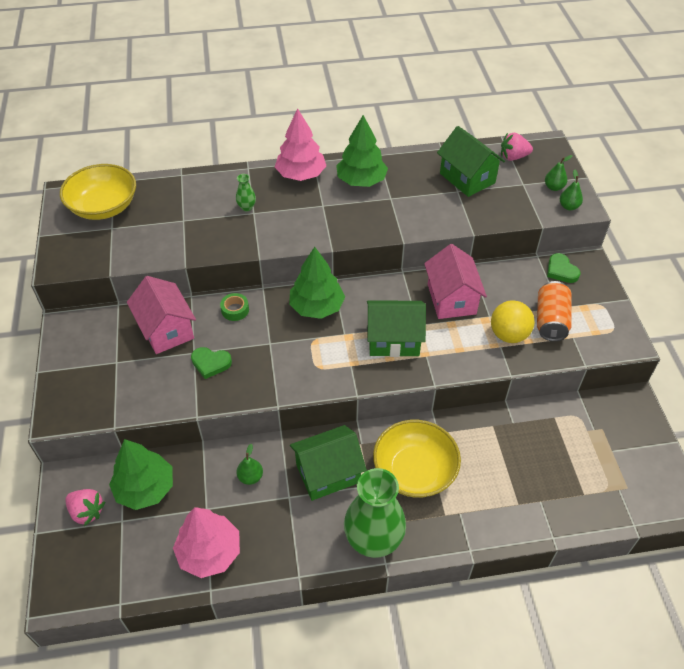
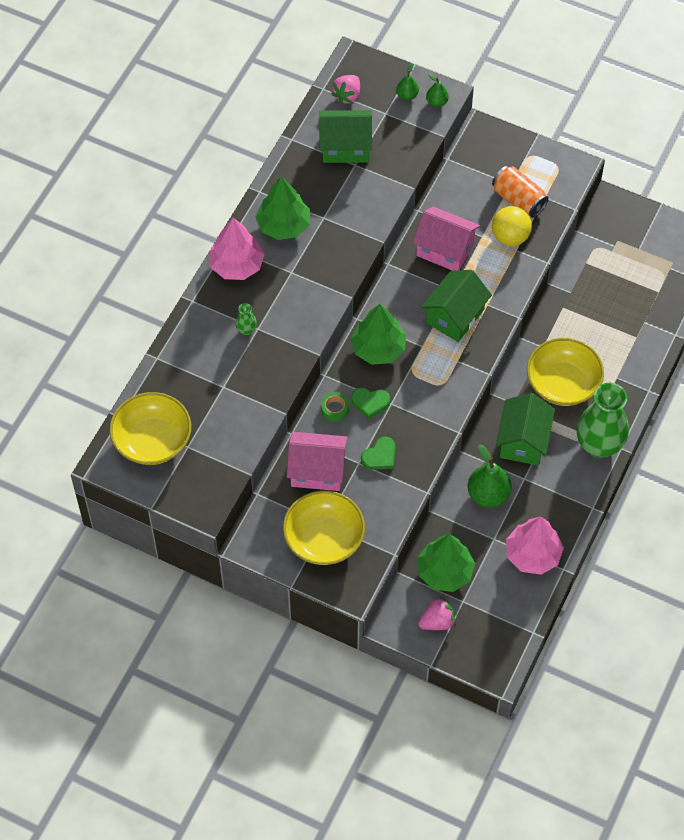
camera: 55 degrees left, 10 degrees up
(100, 369) = (324, 538): none -> yellow bowl
(250, 477) = (488, 494): green pear -> green pear, size x1.82
(561, 270) = (476, 155): green heart -> green heart (370, 403)

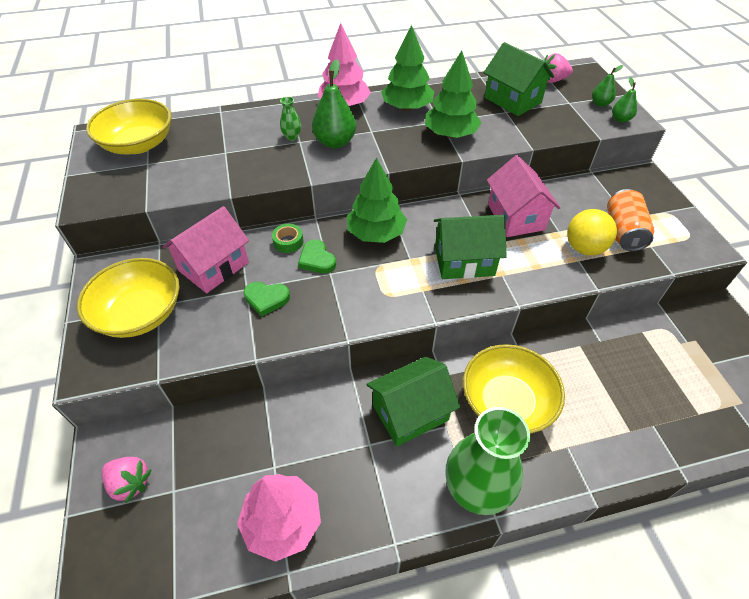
camera: 50 degrees right, 10 degrees down
(317, 471) = (214, 267): pink house -> pink house turned 75 degrees clockwise
(445, 572) = (200, 448): green tree -> green tree (450, 134)
(488, 494) = (322, 424): green pear -> green pear (335, 142)

